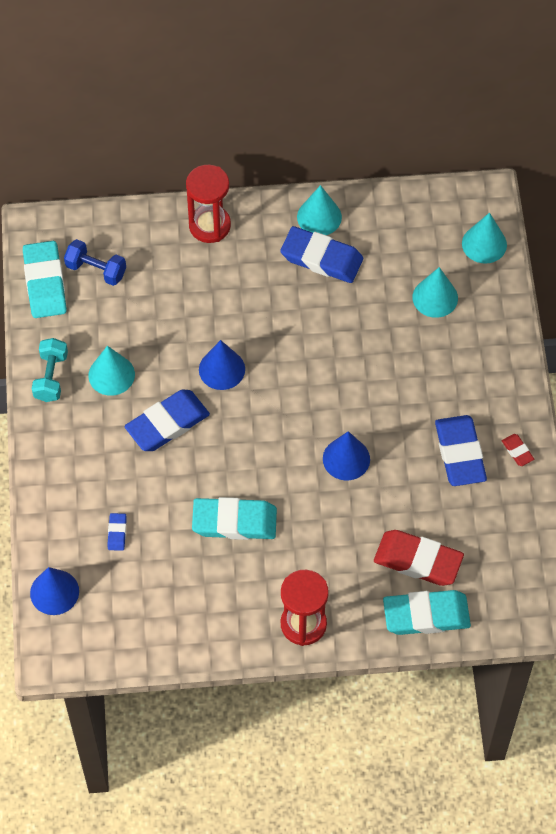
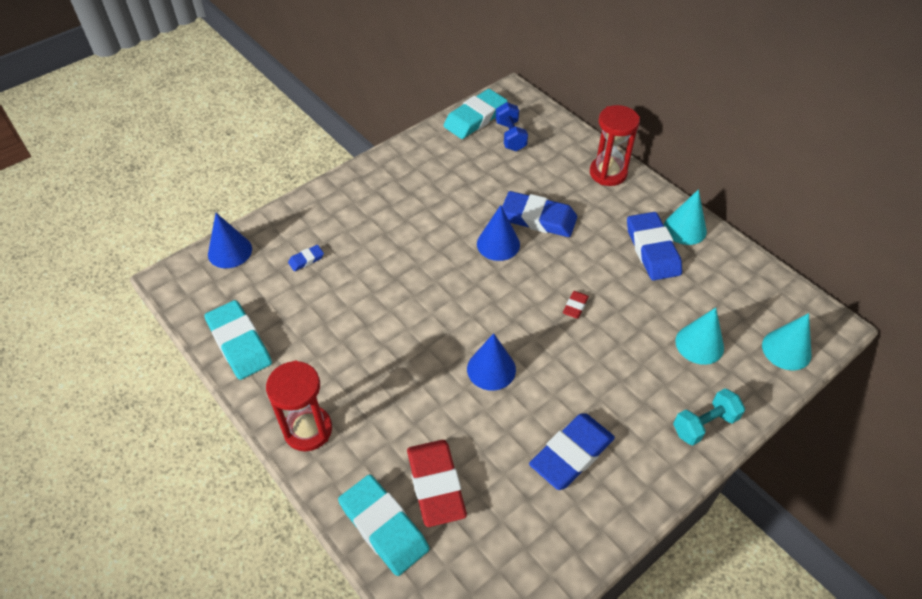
camera: 55 degrees right, 10 degrees down
(51, 377) = (406, 158): turquoise dumbbell -> turquoise dumbbell (704, 424)
(111, 375) = (436, 187): turquoise cone -> none
(167, 424) = (423, 238): blue eraser -> blue eraser (538, 218)
(234, 522) = (371, 326): turquoise eraser -> turquoise eraser (239, 343)
(517, 451) = (617, 502): red eraser -> red eraser (575, 306)

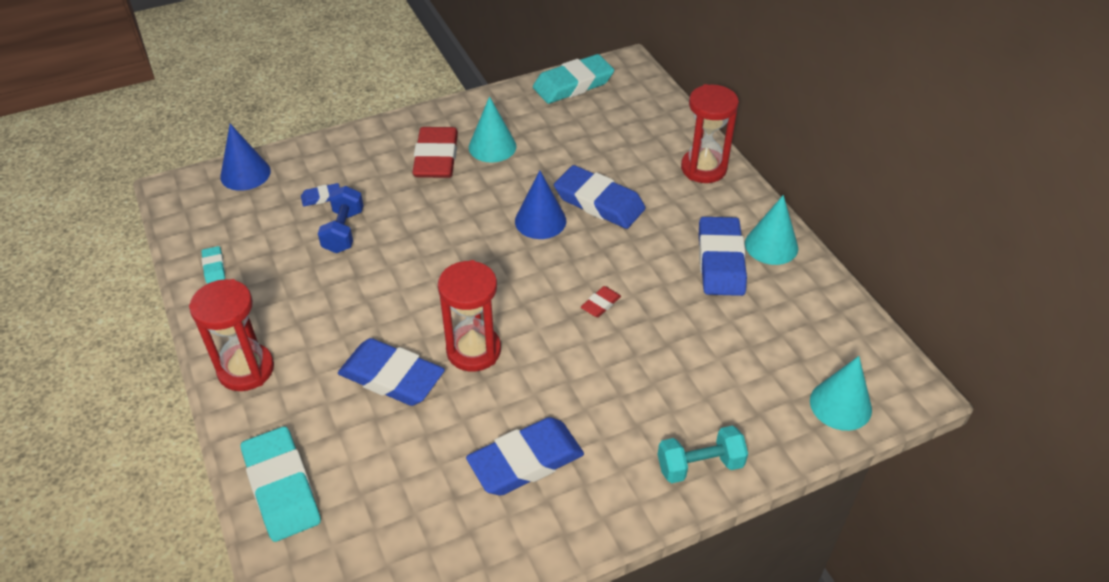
camera: 15 degrees right, 5 degrees down
(239, 343) = (214, 267): turquoise eraser -> turquoise eraser, size x0.45
(434, 407) = (392, 377): none -> blue eraser
(436, 485) = (358, 458): red eraser -> red eraser (436, 158)
(491, 369) = (473, 350): blue cone -> red hourglass
(510, 136) = (605, 110): blue dumbbell -> blue dumbbell (343, 231)
(699, 344) = (733, 375): turquoise cone -> turquoise cone (492, 146)

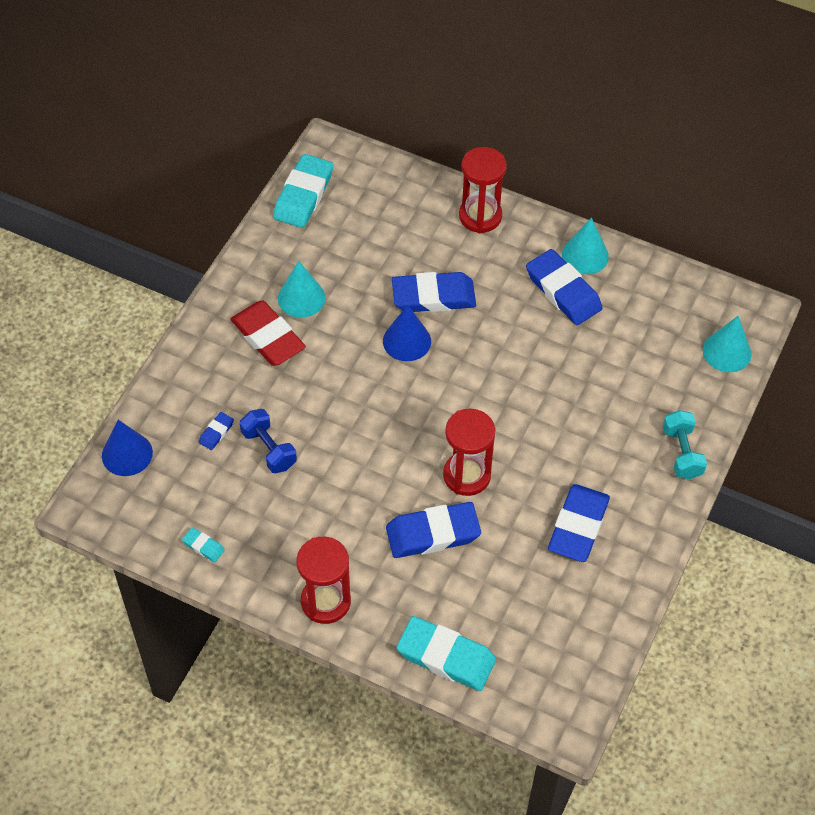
camera: 40 degrees left, 10 degrees up
(601, 304) = (516, 381): red eraser -> none
(700, 465) = (682, 453): turquoise dumbbell -> turquoise dumbbell turned 45 degrees counterclockwise

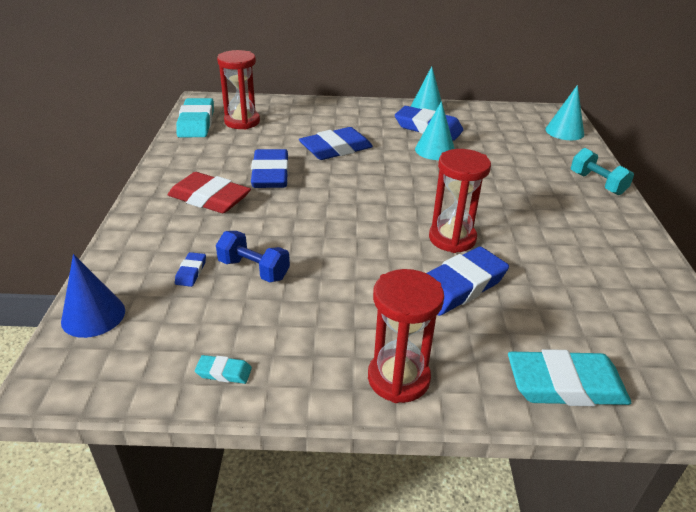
camera: 25 degrees left, 20 degrees down
(301, 298) = (226, 171): turquoise cone -> turquoise cone (435, 150)
(407, 341) = (333, 174): blue cone -> none
(480, 216) = (338, 109): red hourglass -> red hourglass (242, 122)
(578, 526) = (574, 245): blue eraser -> blue eraser (270, 174)

